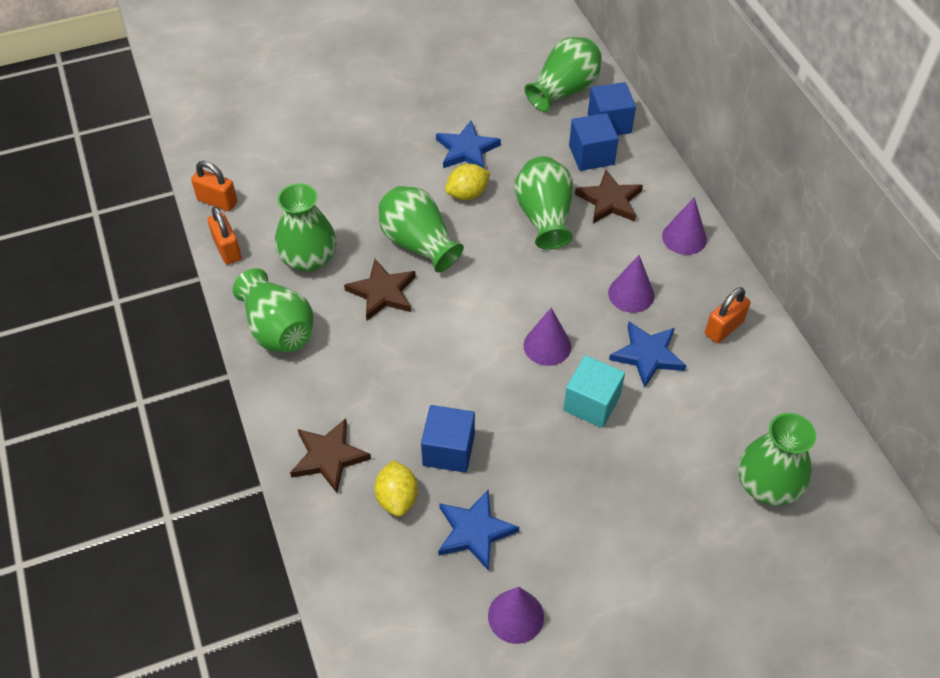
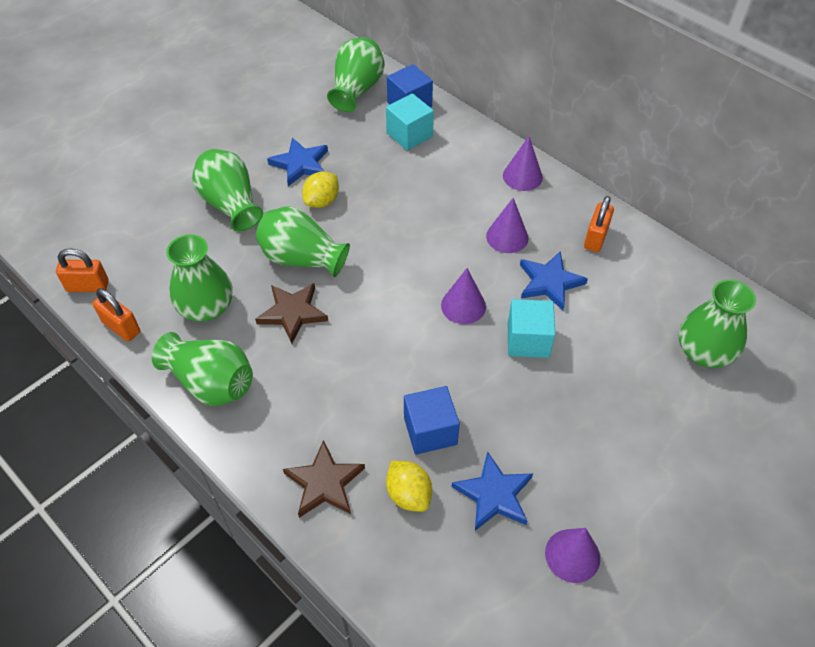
camera: 25 degrees left, 0 degrees up
(544, 217) = (399, 198): green vase -> green vase (231, 204)
(591, 155) = (409, 135): blue cube -> turquoise cube
(609, 200) = (445, 167): brown star -> none

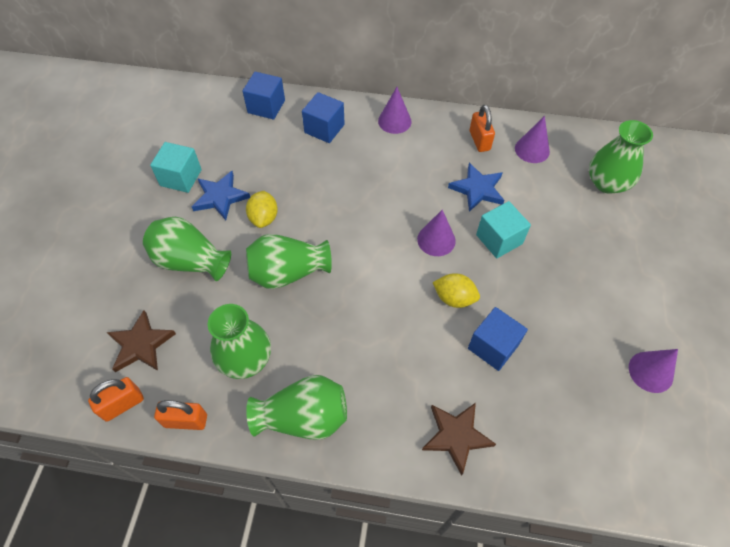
camera: 35 degrees left, 5 degrees up
(292, 313) = (318, 320): brown star -> brown star (141, 344)
(357, 90) = (214, 114): green vase -> none
(408, 494) = (519, 403): yellow lemon -> yellow lemon (454, 298)
(409, 135) = (286, 130): turquoise cube -> turquoise cube (181, 177)
(446, 150) = (324, 128): none -> blue cube
(494, 494) = (571, 364): blue star -> none
(507, 237) = (422, 172): purple cone -> purple cone (532, 150)

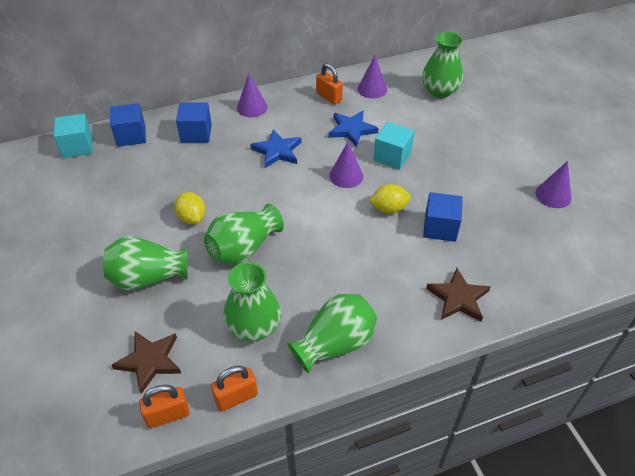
camera: 30 degrees left, 10 degrees down
(123, 404) = (168, 415): orange padlock -> orange padlock turned 45 degrees clockwise
(181, 177) = (90, 218): turquoise cube -> turquoise cube (78, 147)
(220, 197) = (139, 218): blue star -> blue star (277, 151)

